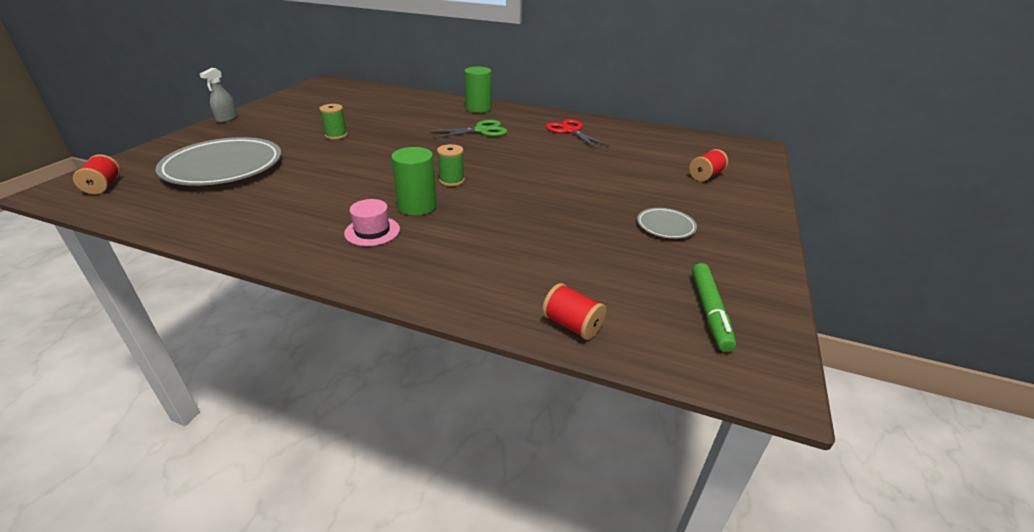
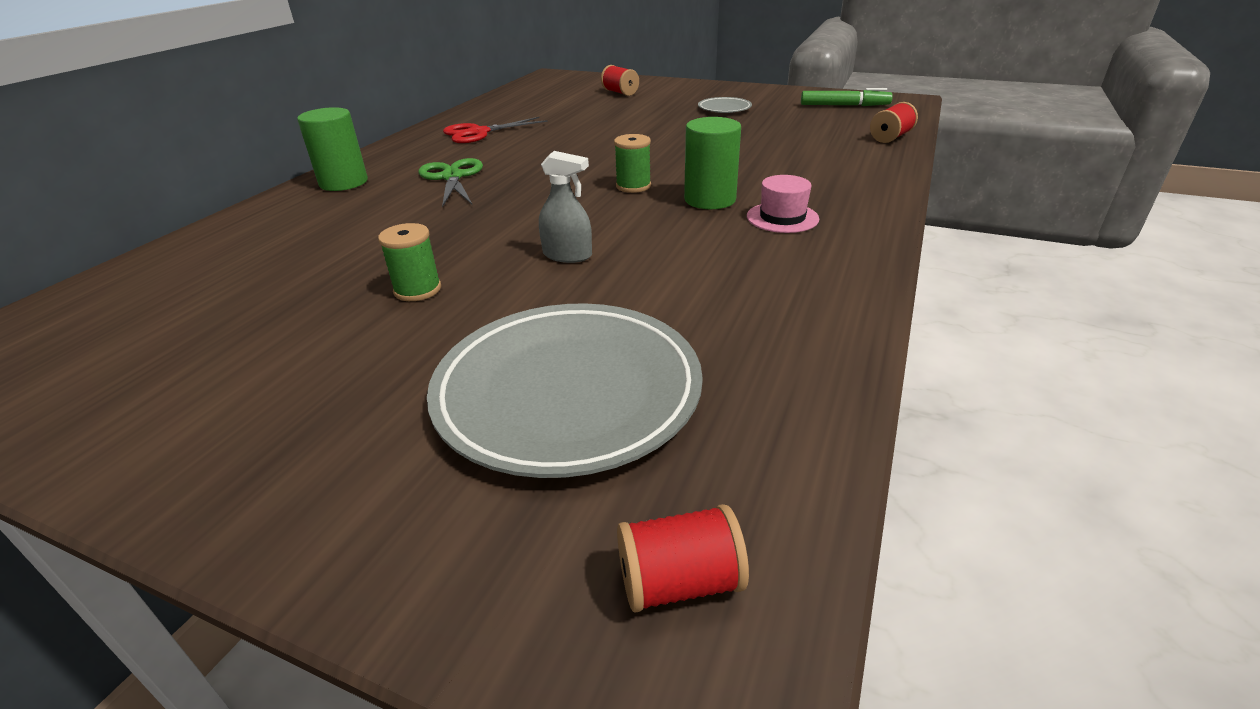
camera: 85 degrees left, 0 degrees up
(227, 119) = (165, 498): grey spray bottle -> grey spray bottle (567, 255)

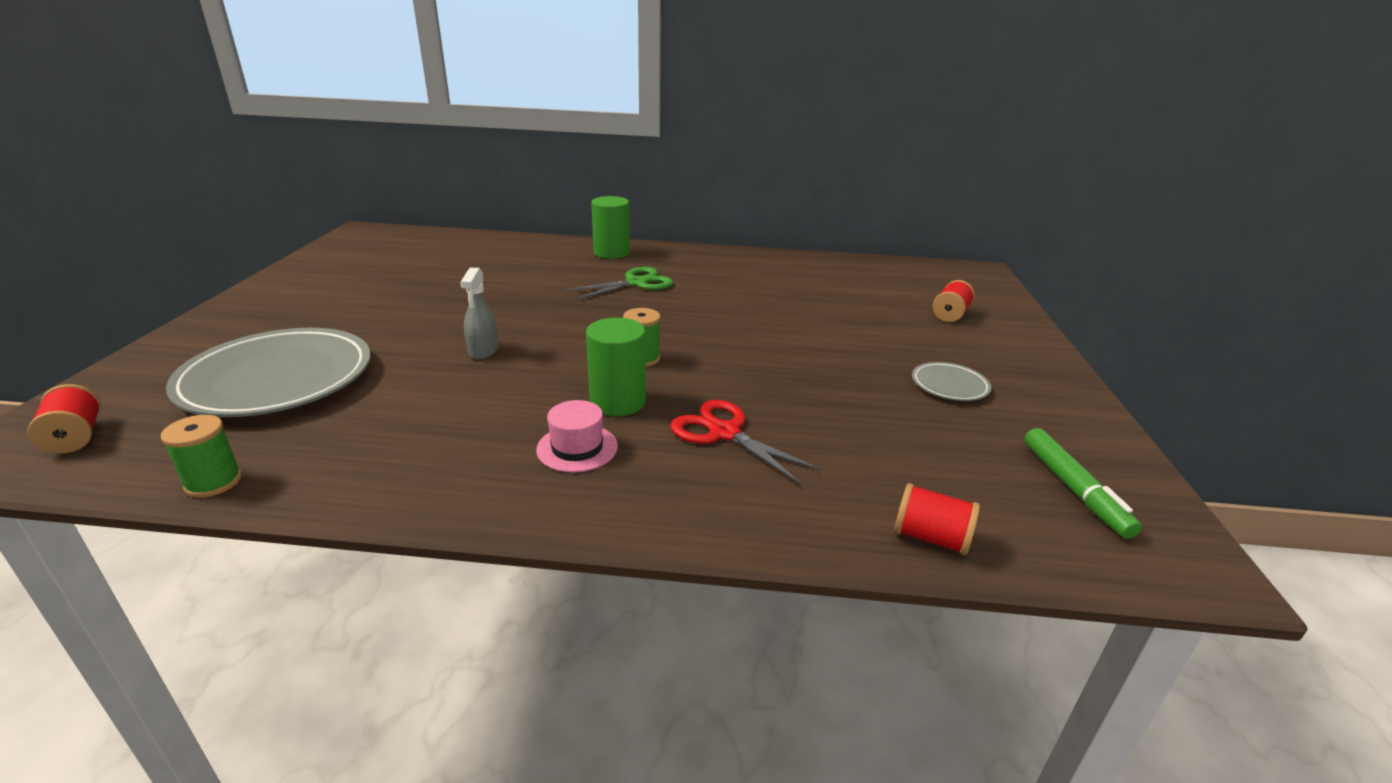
camera: 70 degrees right, 5 degrees down
(417, 290) = (430, 310): green spool -> green spool (213, 482)
(479, 133) = (752, 273): red scissors -> red scissors (724, 433)

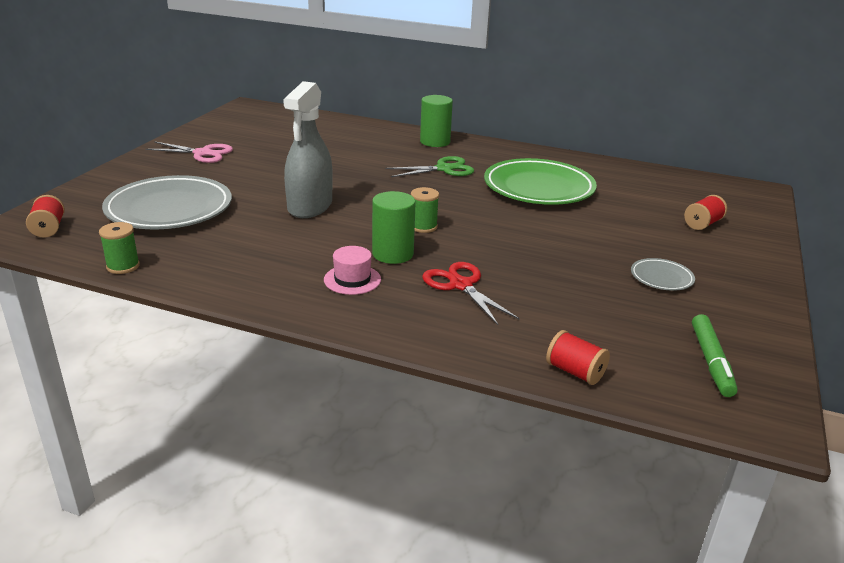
camera: 15 degrees right, 0 degrees up
(313, 295) = (202, 153): none -> pink scissors
(483, 350) = (310, 206): grey spray bottle -> grey spray bottle, size x1.94
(755, 294) = (538, 188): none -> green plate

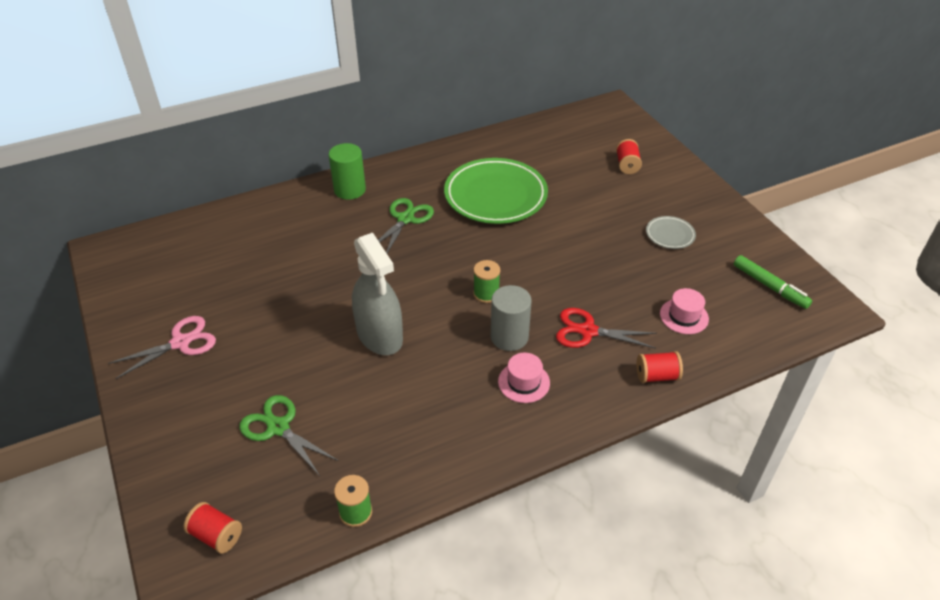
camera: 45 degrees left, 15 degrees up
(169, 209) = (278, 427): grey plate -> green scissors
(392, 254) = (509, 337): green cylinder -> grey cylinder
(569, 326) = (684, 316): none -> pink hat
(575, 372) = (731, 350): red spool -> red spool (656, 376)

